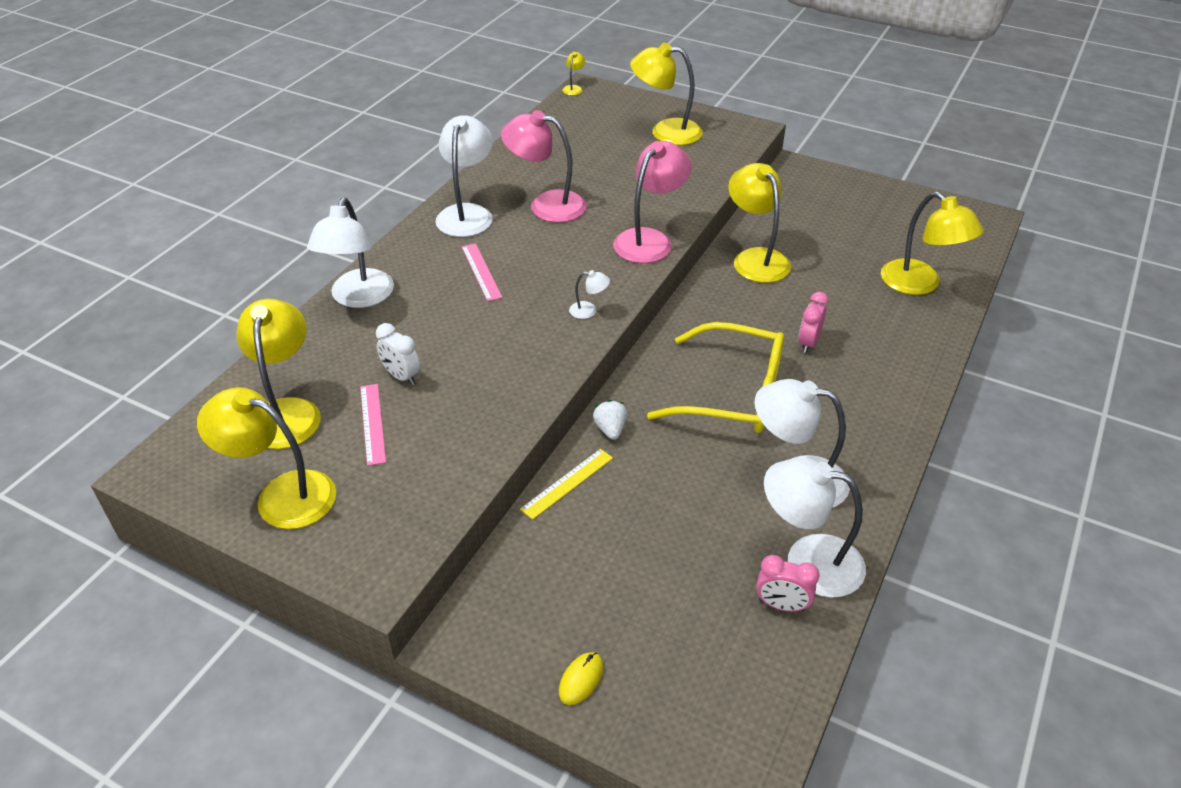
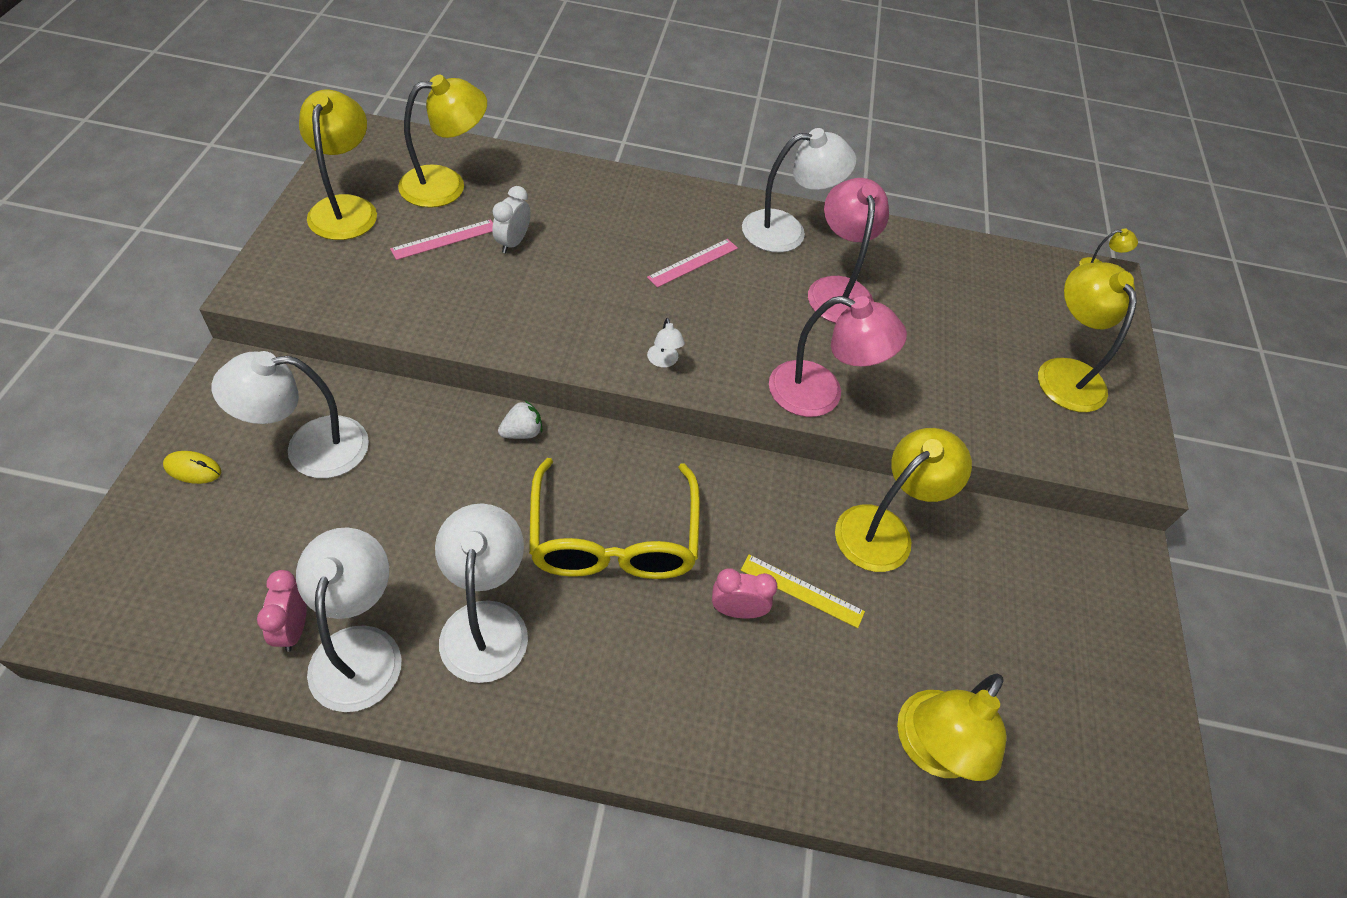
camera: 65 degrees right, 10 degrees up
(358, 298) = (615, 188): white lamp -> white lamp (310, 448)
(567, 483) = (436, 412): yellow ruler -> yellow ruler (801, 591)

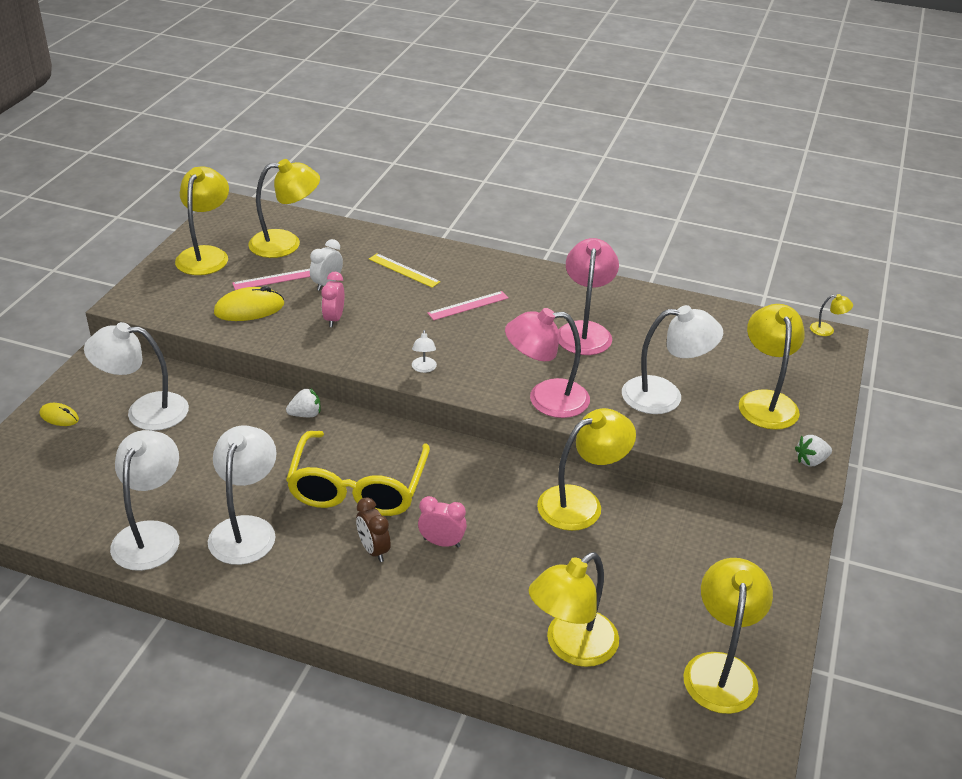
camera: 15 degrees right, 15 degrees down
(294, 628) = (108, 518): pink clock -> pink clock (334, 319)
(421, 287) = (249, 309): none -> yellow mouse
(656, 634) = (373, 550): none -> brown clock
(787, 231) = (554, 288): white lamp -> white lamp (665, 396)
(801, 591) = (498, 536): yellow ruler -> yellow ruler (404, 270)
(820, 394) = (545, 399): pink lamp -> pink lamp turned 150 degrees clockwise
(1106, 754) = (721, 669): none -> yellow lamp
(1138, 453) = (811, 461): none -> white strawberry

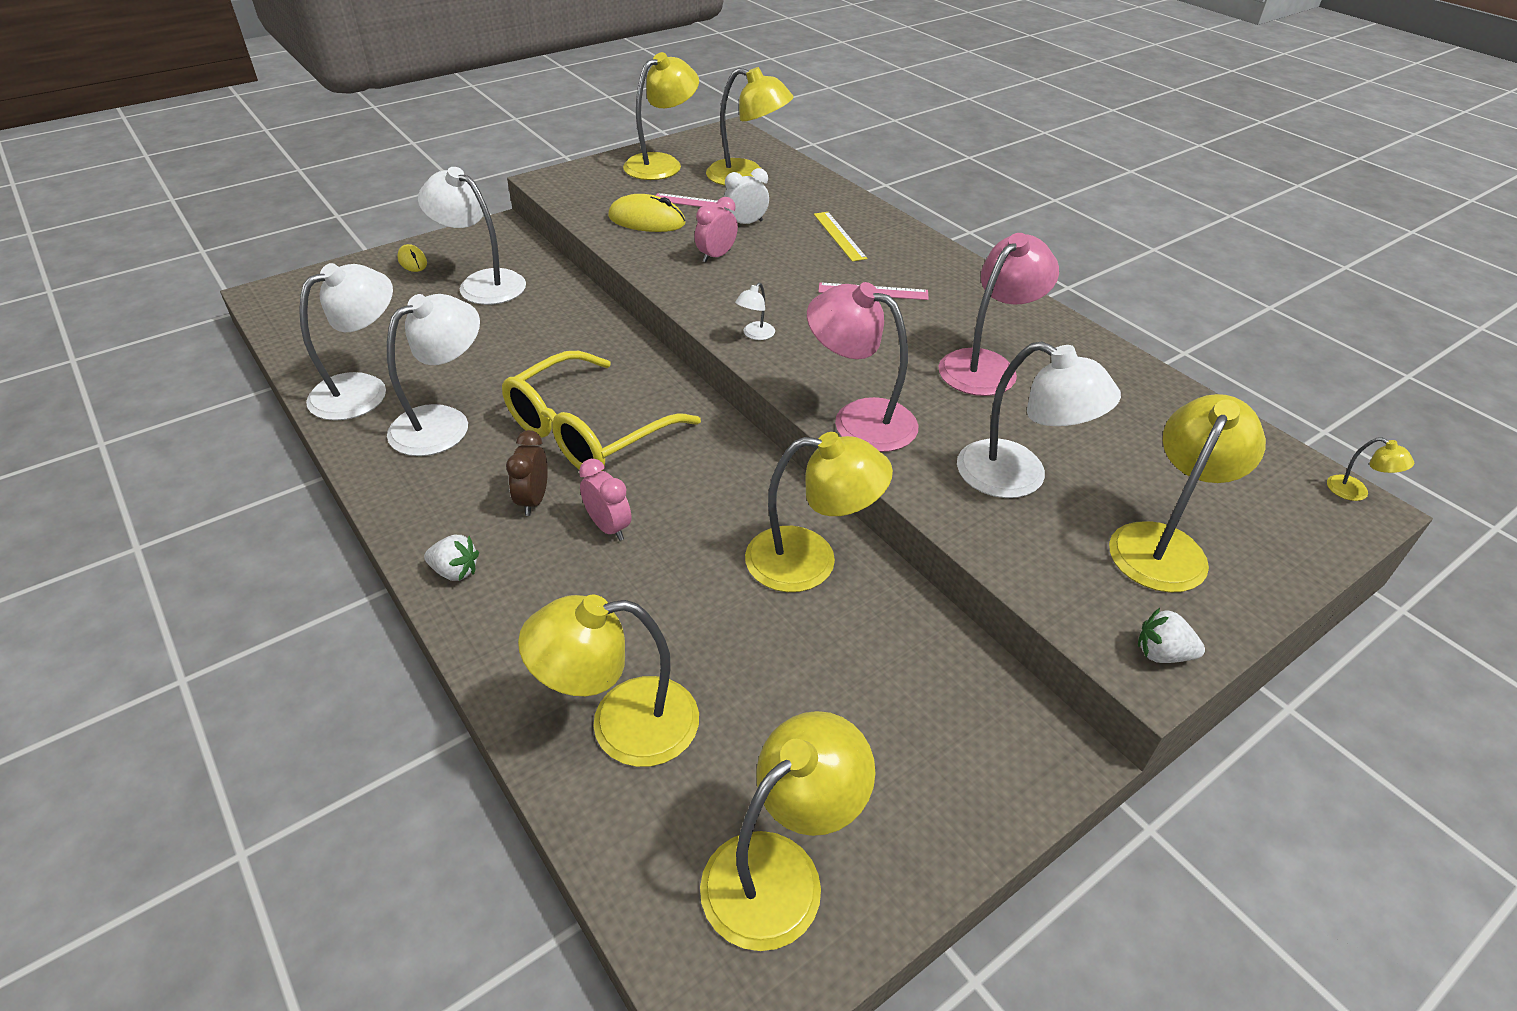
camera: 35 degrees right, 5 degrees up
(305, 414) = (616, 341): white strawberry -> white strawberry (455, 571)

